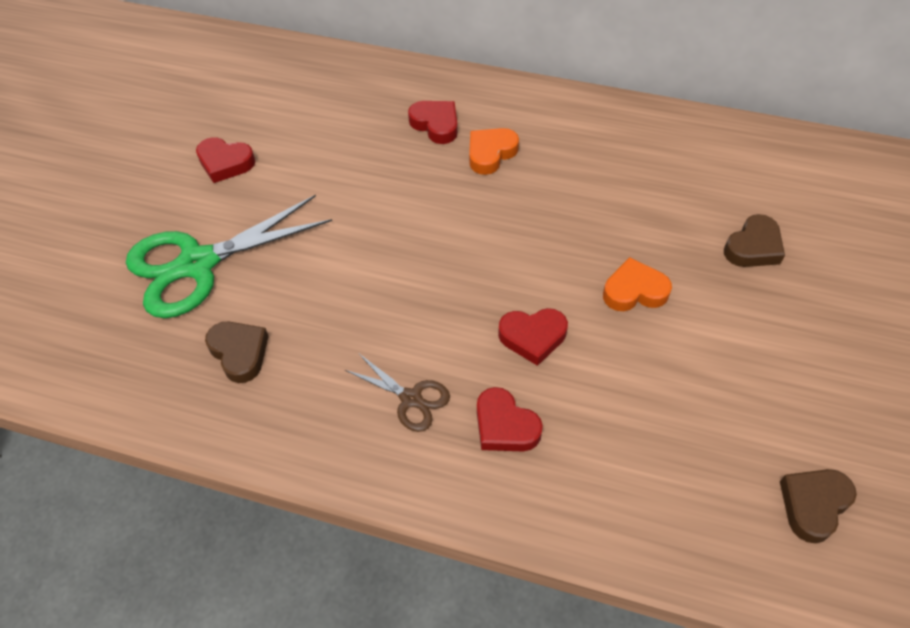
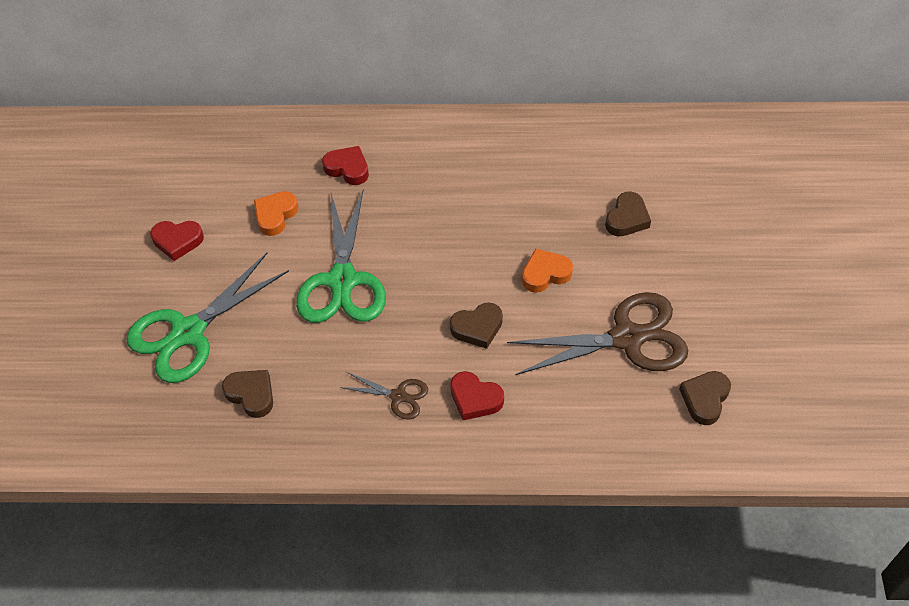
camera: 15 degrees left, 0 degrees up
(389, 245) = (342, 281): none -> green scissors
(490, 153) = (401, 184): orange heart -> orange heart (275, 215)
(533, 337) = (477, 328): red heart -> brown heart
(722, 395) = (627, 338): none -> brown scissors

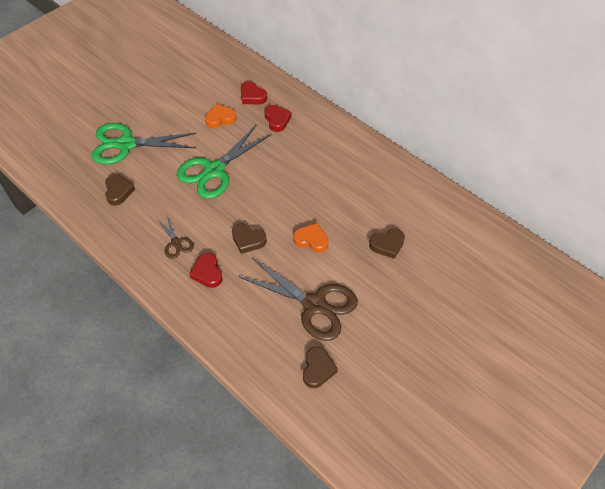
camera: 40 degrees right, 0 degrees up
(177, 241) = (167, 101): red heart -> red heart (252, 96)
(705, 399) = (318, 369): brown heart -> brown heart turned 120 degrees clockwise

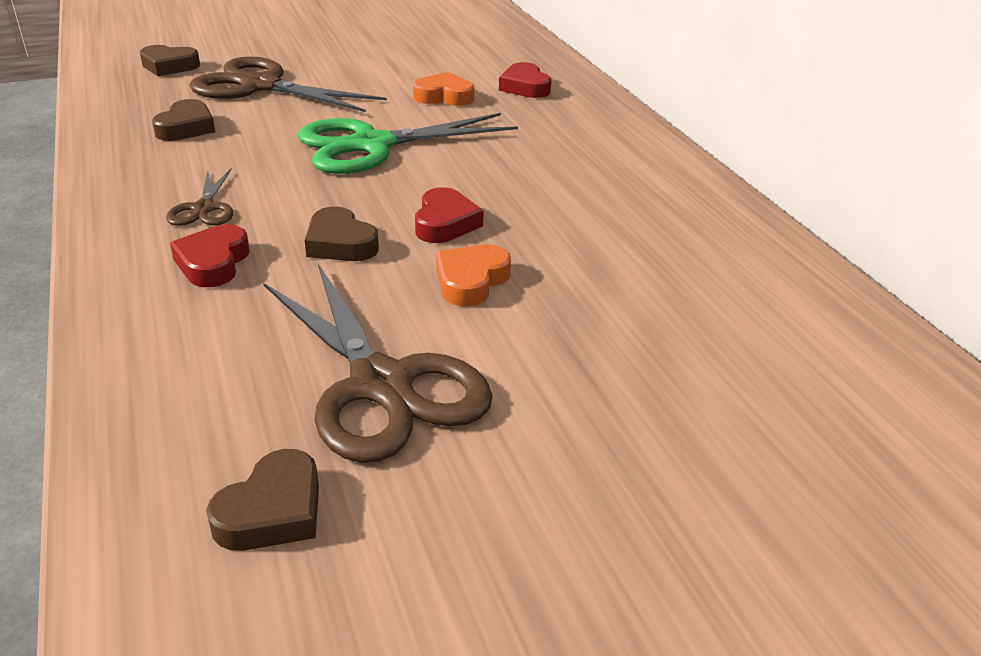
camera: 25 degrees right, 20 degrees down
(126, 144) = (260, 86): green scissors -> brown scissors
(277, 120) = (545, 119): red heart -> red heart (445, 223)
(311, 240) = (471, 281): orange heart -> orange heart turned 105 degrees counterclockwise
(387, 245) = (643, 340): brown heart -> brown heart (169, 66)

